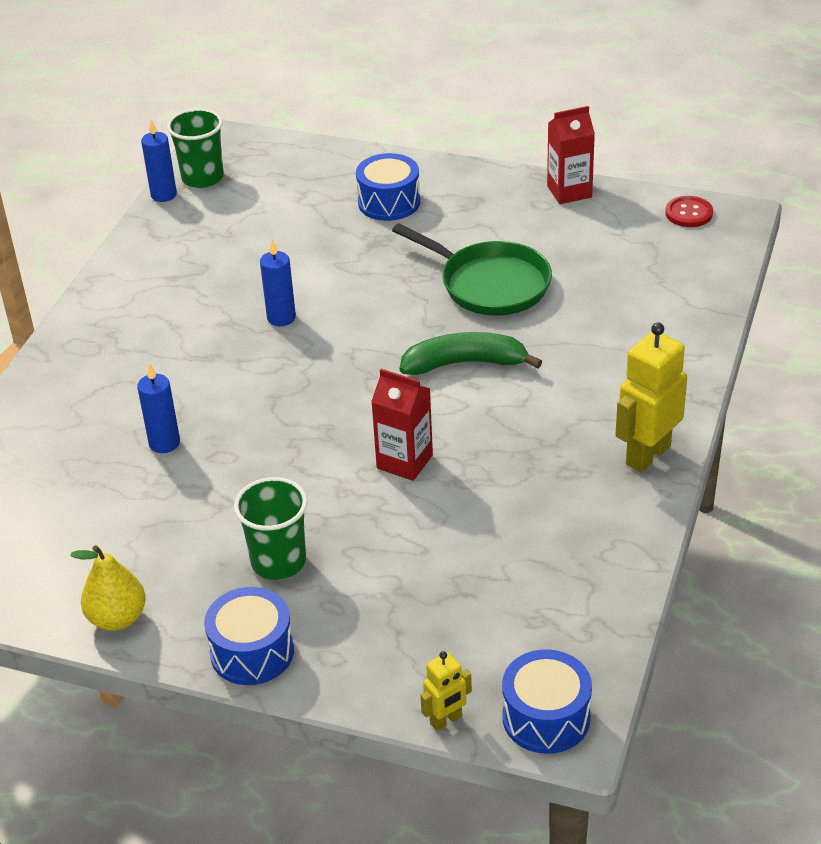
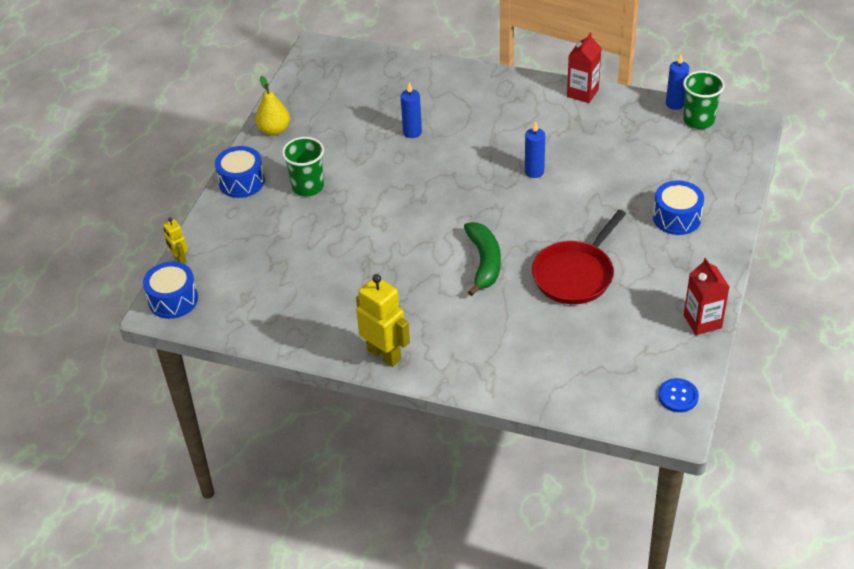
camera: 90 degrees right, 5 degrees up
(404, 461) = (387, 236): red carton -> red carton (582, 93)
(489, 284) = (575, 274): green pan -> red pan
(689, 213) = (678, 396): red button -> blue button

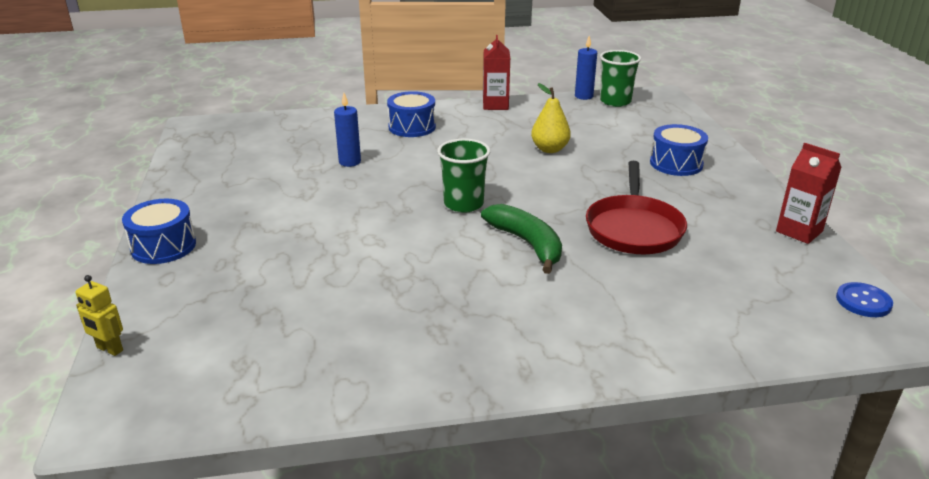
camera: 30 degrees left, 15 degrees down
(173, 300) = (122, 403): blue drum -> blue drum (412, 127)
(274, 130) = (181, 193): yellow pear -> yellow pear (549, 149)
(308, 187) = (257, 231): green cup -> green cup (463, 204)
(384, 354) = (492, 370): yellow robot -> none
(534, 171) = (506, 163): blue candle -> none

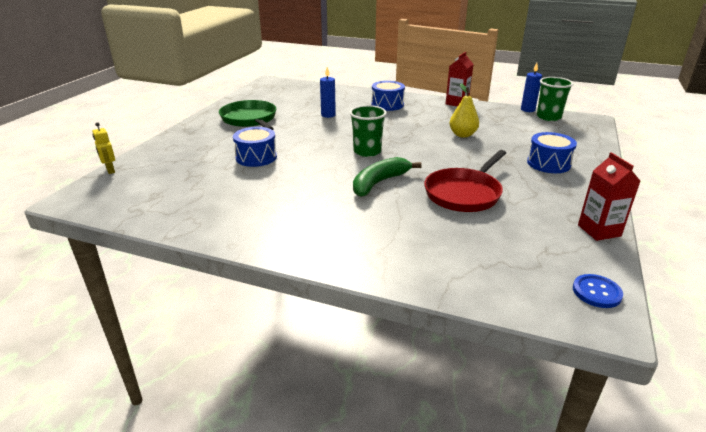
camera: 30 degrees right, 0 degrees up
(163, 246) = (187, 132): blue drum -> blue drum (256, 157)
(241, 198) = (250, 119): none -> green pan
(527, 244) = (379, 183): green banana -> green banana turned 135 degrees counterclockwise

